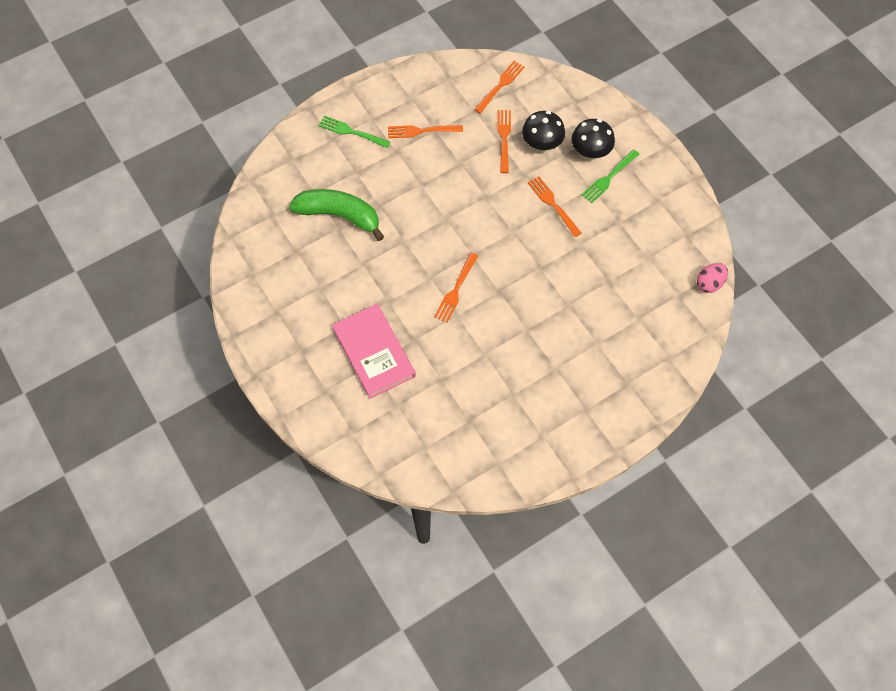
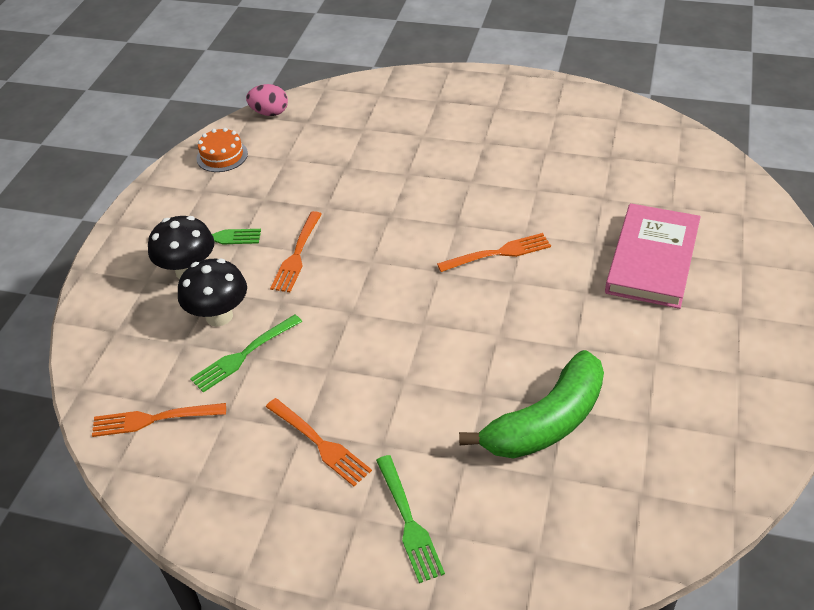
camera: 130 degrees left, 20 degrees down
(339, 215) = (547, 422): green banana -> green banana turned 105 degrees counterclockwise
(504, 138) = (244, 355): orange fork -> green fork
(684, 229) = (222, 156): none -> orange cake

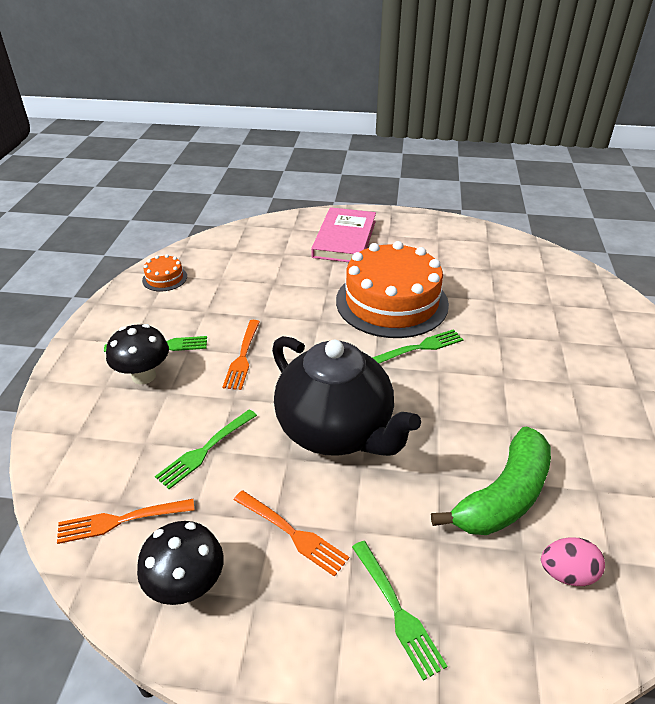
camera: 10 degrees left, 5 degrees down
(219, 316) = (177, 415): black mushroom -> black mushroom (187, 586)
(269, 113) = (202, 244): pink egg -> pink egg (567, 573)
(384, 343) = (336, 431): none -> black teapot
(479, 196) = (391, 302): none -> orange cake
(498, 253) = (420, 347): orange fork -> green fork
(652, 259) = (550, 347): pink book -> pink book (344, 239)

